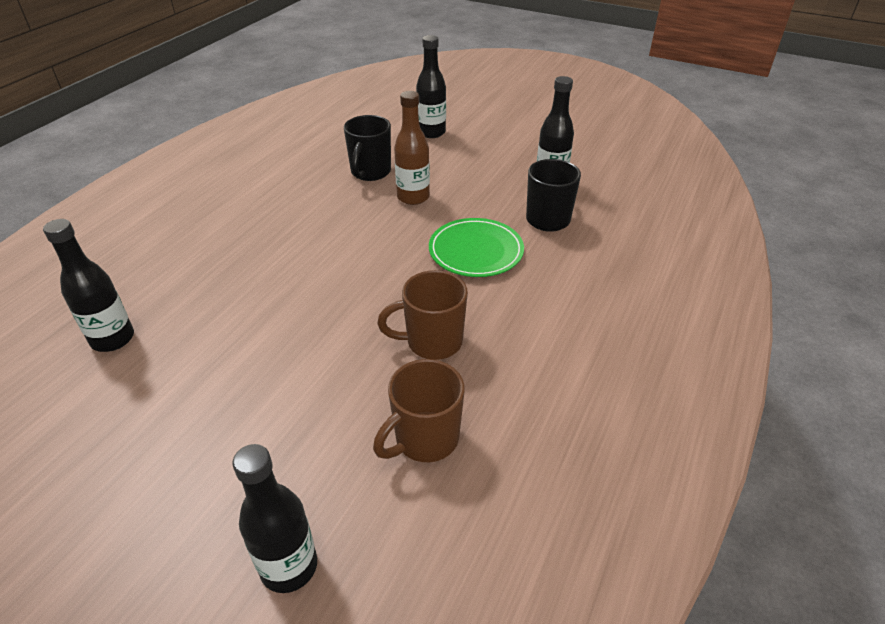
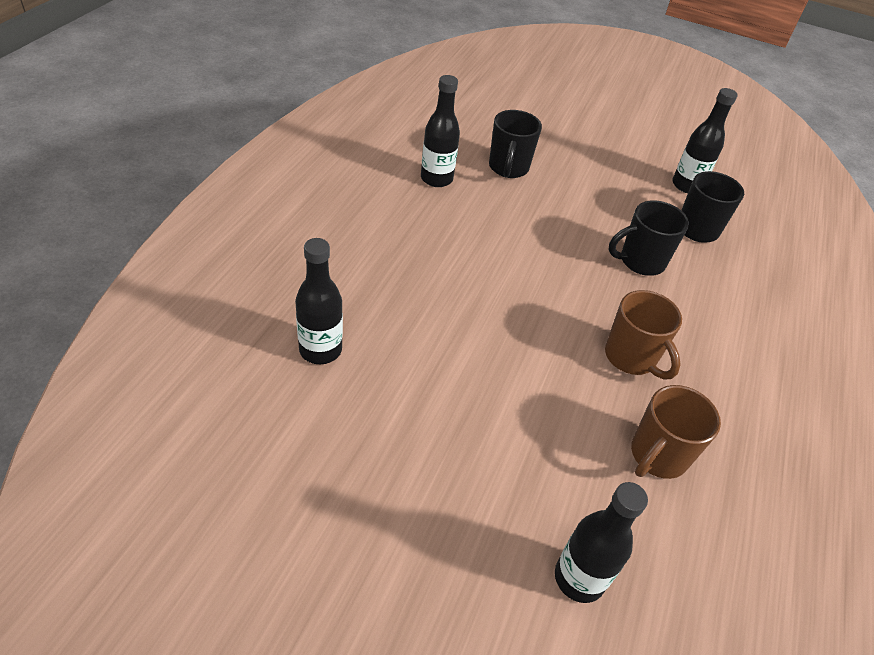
camera: 10 degrees left, 5 degrees up
(413, 197) = (560, 199): brown bottle -> none
(431, 132) = (553, 124): black bottle -> black bottle (436, 179)
(432, 342) = (631, 358): brown mug -> brown mug turned 105 degrees counterclockwise
(476, 251) = (640, 261): green plate -> black mug

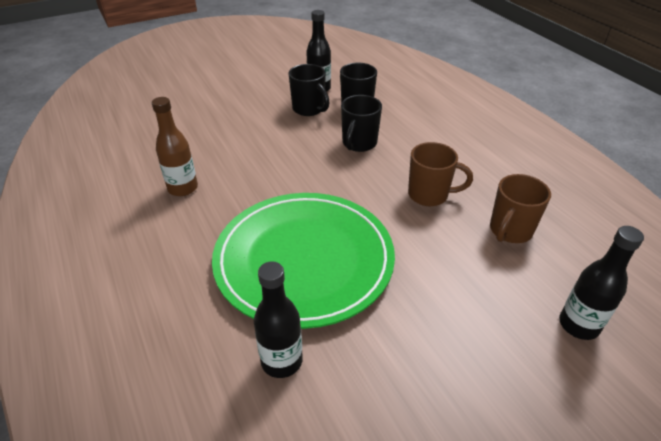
camera: 45 degrees left, 5 degrees down
(436, 179) = (183, 188): black bottle -> brown bottle
(439, 305) = (304, 260): none -> green plate
(508, 168) = (216, 148): black mug -> black mug (309, 109)
(657, 456) = (510, 231): brown mug -> brown mug turned 45 degrees clockwise

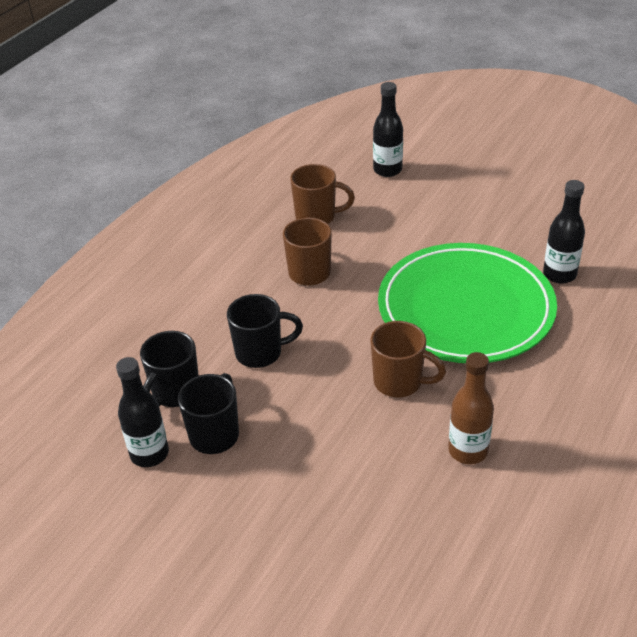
camera: 120 degrees left, 0 degrees up
(269, 187) = (399, 382): none -> brown mug

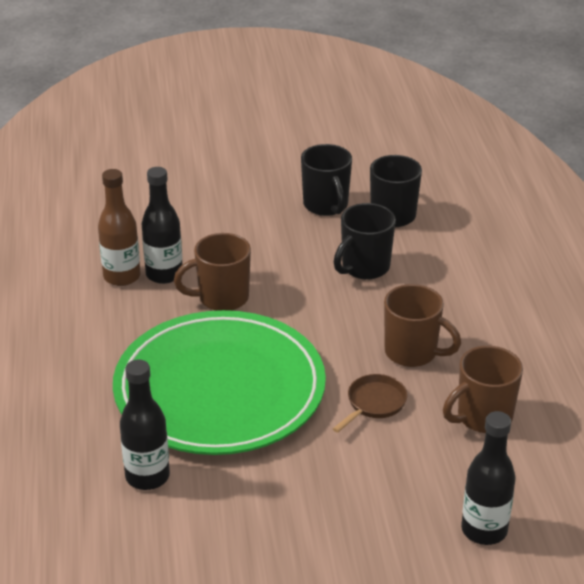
camera: 140 degrees right, 5 degrees down
(149, 454) = (356, 178): black bottle -> black bottle (164, 274)
(372, 253) = (374, 404): none -> brown pan

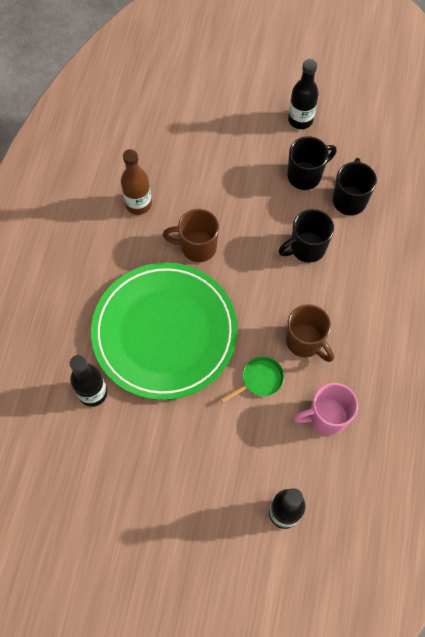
camera: 20 degrees right, 30 degrees up
(164, 274) = (167, 211): black bottle -> black bottle (300, 120)
(326, 206) = (305, 175): black mug -> black mug turned 120 degrees counterclockwise
(374, 404) = (259, 380): brown pan -> green pan
(482, 417) = (326, 417): brown mug -> pink mug

